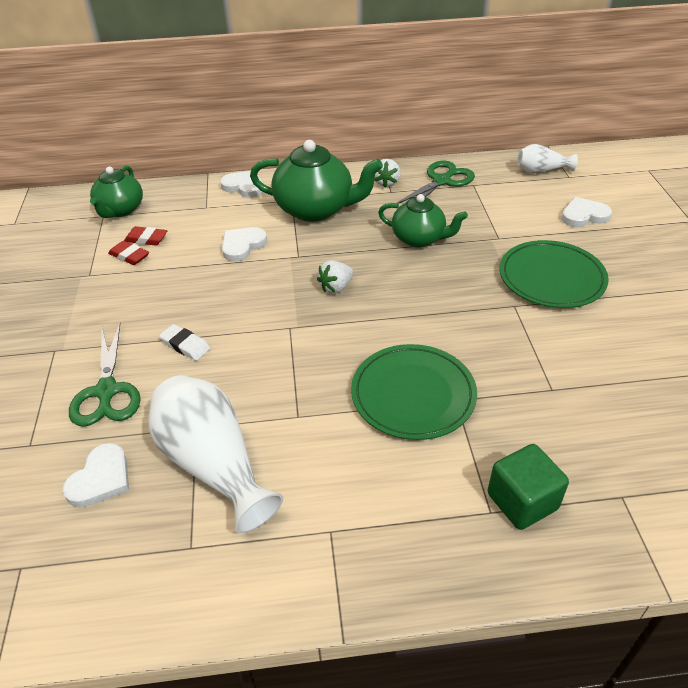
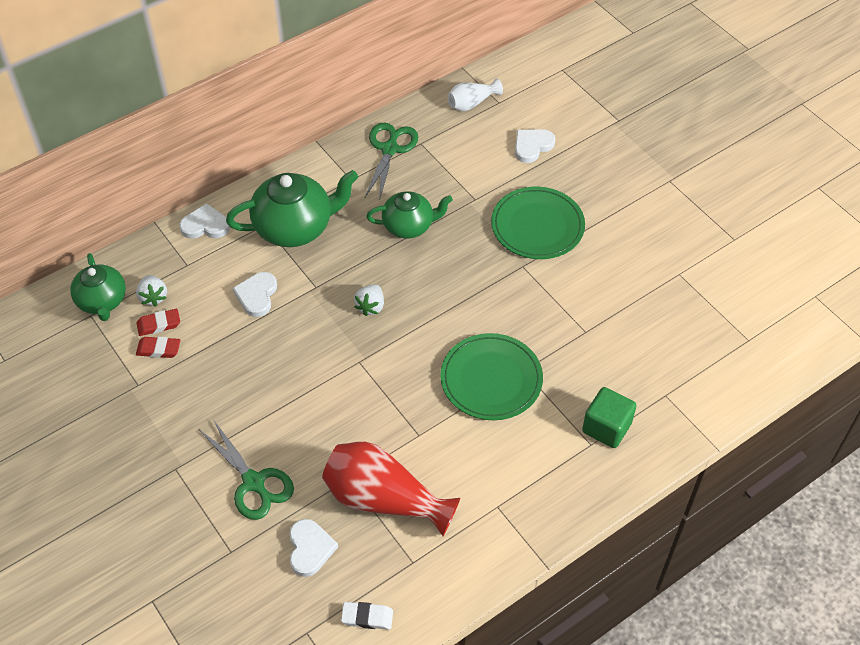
camera: 30 degrees left, 10 degrees up
(185, 345) = (285, 415): white eraser -> white eraser (367, 617)
(213, 464) = (384, 499): white vase -> red vase
(386, 182) = (340, 169): white strawberry -> white strawberry (153, 297)

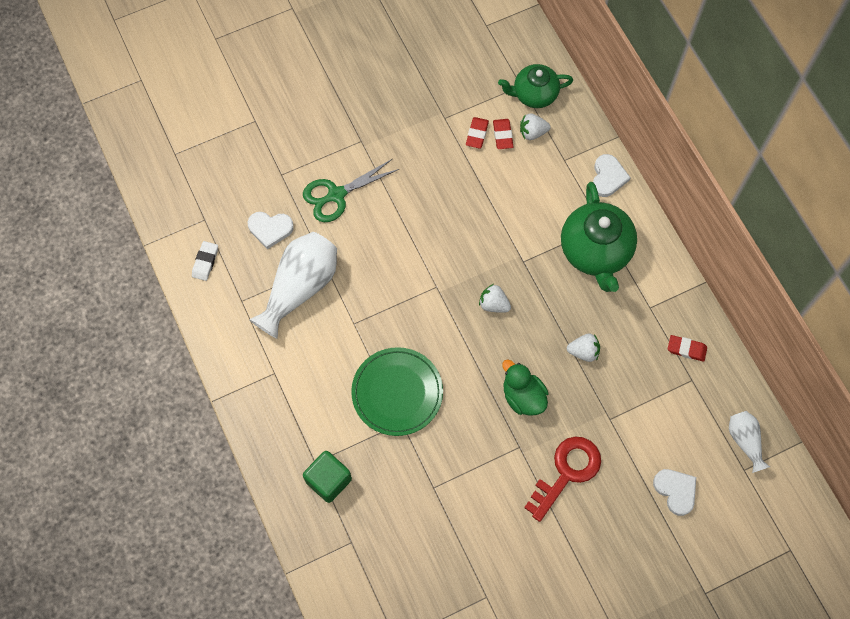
camera: 100 degrees right, 15 degrees up
(257, 295) = (521, 213): white heart -> none
(384, 499) = (300, 288): red vase -> white vase
(390, 149) = (686, 349): green scissors -> red eraser
(409, 226) = (583, 351): green teapot -> white strawberry
(468, 269) = (523, 396): none -> green duck
(537, 226) = (567, 472): green plate -> red key

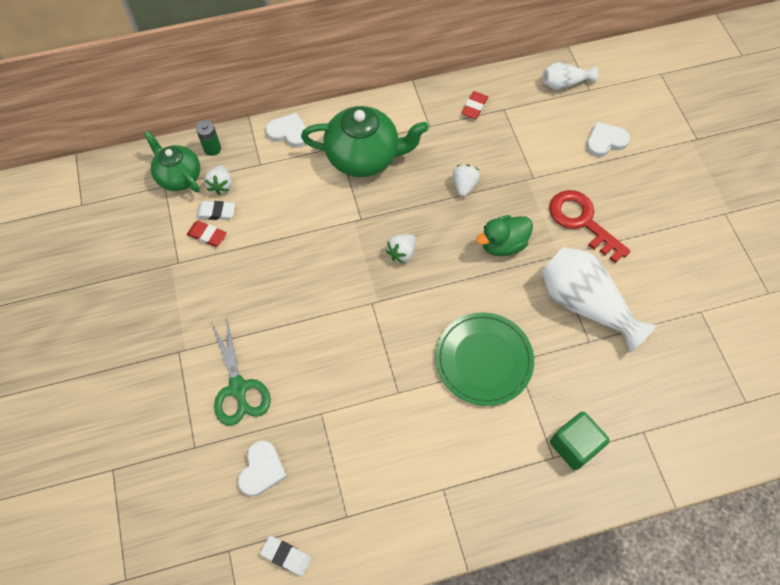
camera: 80 degrees left, 5 degrees down
(300, 288) = (344, 445): white vase -> white vase (585, 304)
(502, 135) = (216, 212): red eraser -> white eraser
(534, 94) = (179, 176): green teapot -> green teapot turned 135 degrees clockwise
(572, 114) = (212, 149): none -> green battery

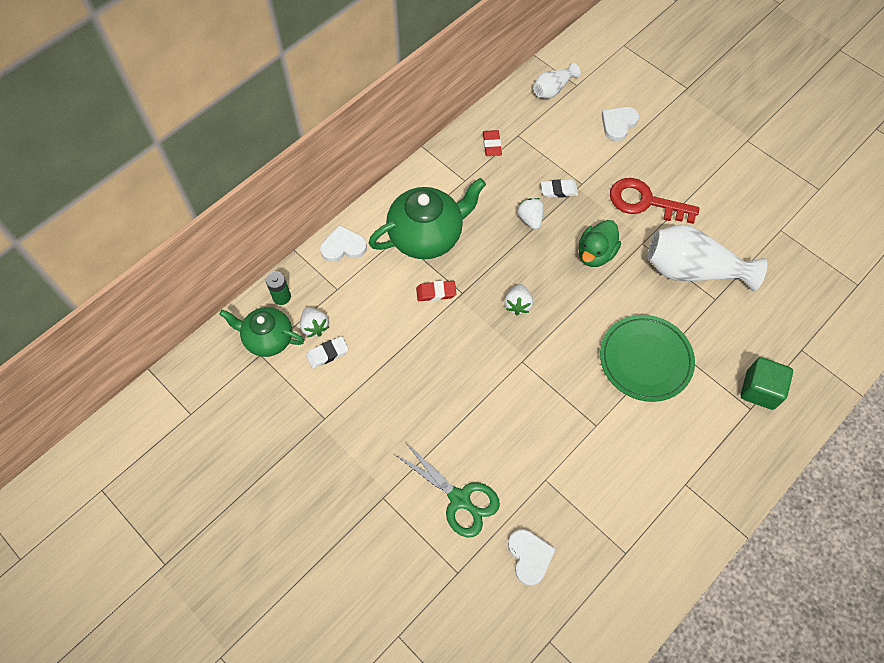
camera: 30 degrees left, 0 degrees up
(207, 235) = (334, 379): red eraser -> red eraser (436, 292)
(286, 556) = (600, 616): white eraser -> white eraser (559, 190)

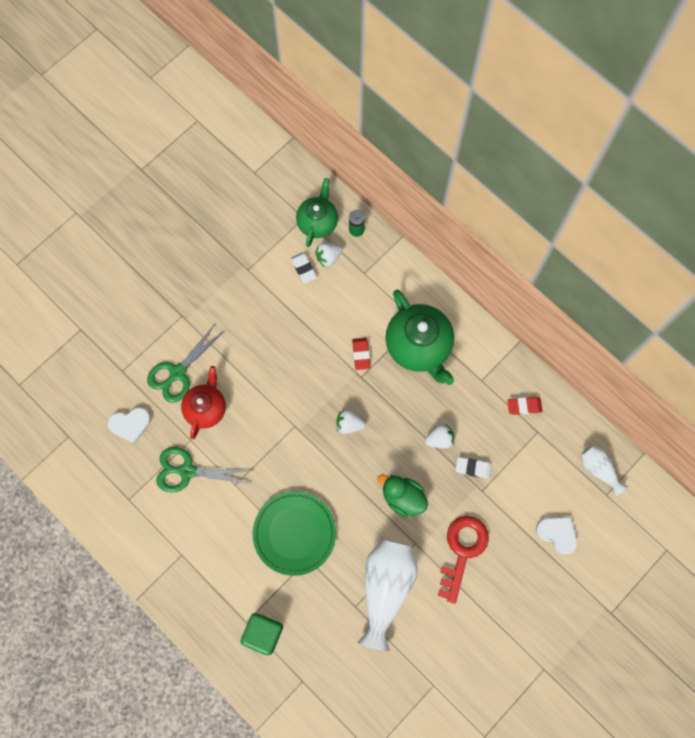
camera: 90 degrees right, 10 degrees up
(343, 246) = (406, 276): white heart -> none
(504, 462) = (206, 408): none -> red teapot
(559, 190) = (473, 468): white eraser -> white eraser turned 75 degrees counterclockwise
(584, 482) = (187, 471): none -> green scissors

